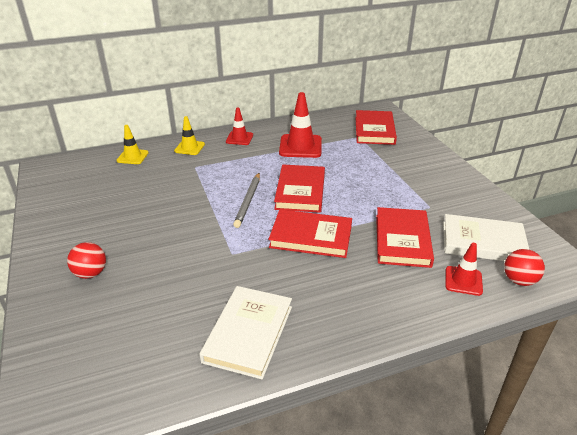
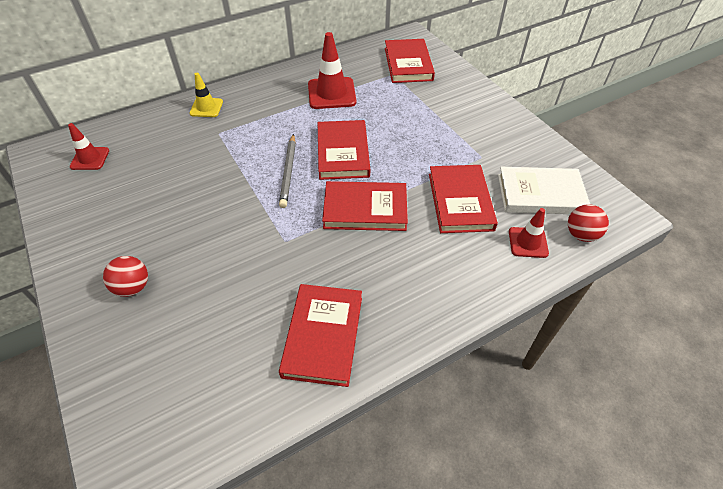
camera: 10 degrees left, 15 degrees up
(132, 157) = (142, 127): yellow traffic cone -> none
(239, 138) = (261, 89): red traffic cone -> red traffic cone (90, 158)
(248, 333) = (323, 336): white book -> red book

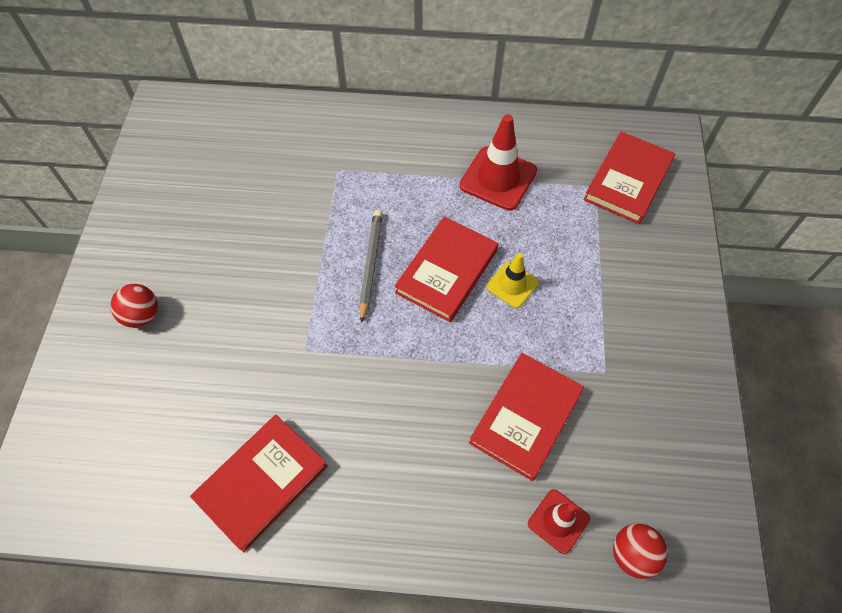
camera: 35 degrees right, 10 degrees up
(90, 158) = (199, 137): red traffic cone -> none
(206, 107) = (348, 127): yellow traffic cone -> yellow traffic cone (512, 285)
(288, 172) = (370, 264): grey pencil -> grey pencil turned 150 degrees clockwise
(365, 209) = (413, 361): red book -> none
(540, 194) = (632, 469): white book -> none

